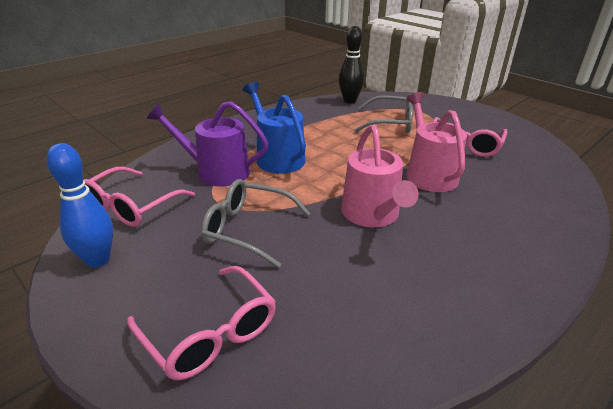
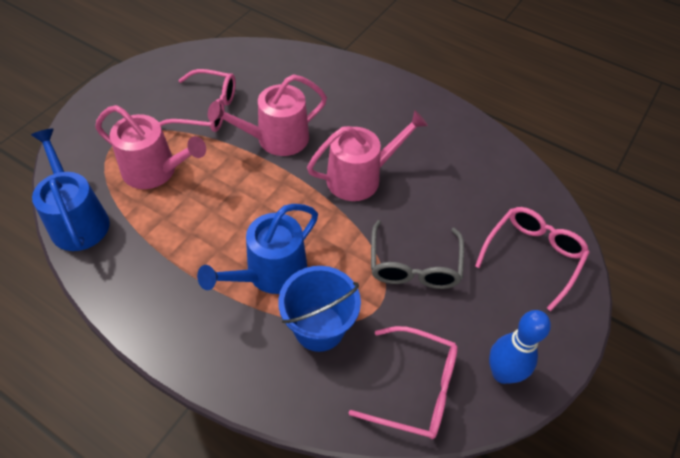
camera: 105 degrees left, 20 degrees up
(216, 171) = (319, 328): purple watering can -> blue bucket
(349, 101) = (78, 220): black bowling pin -> blue watering can
(391, 123) = (155, 171): grey glasses -> pink watering can

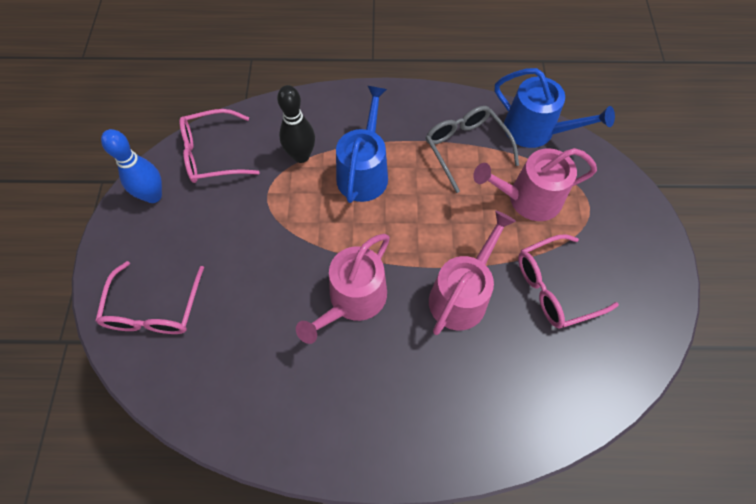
camera: 150 degrees right, 10 degrees up
(319, 328) = (301, 156): blue bucket -> black bowling pin
(414, 266) = (256, 240): grey glasses -> grey glasses (465, 148)

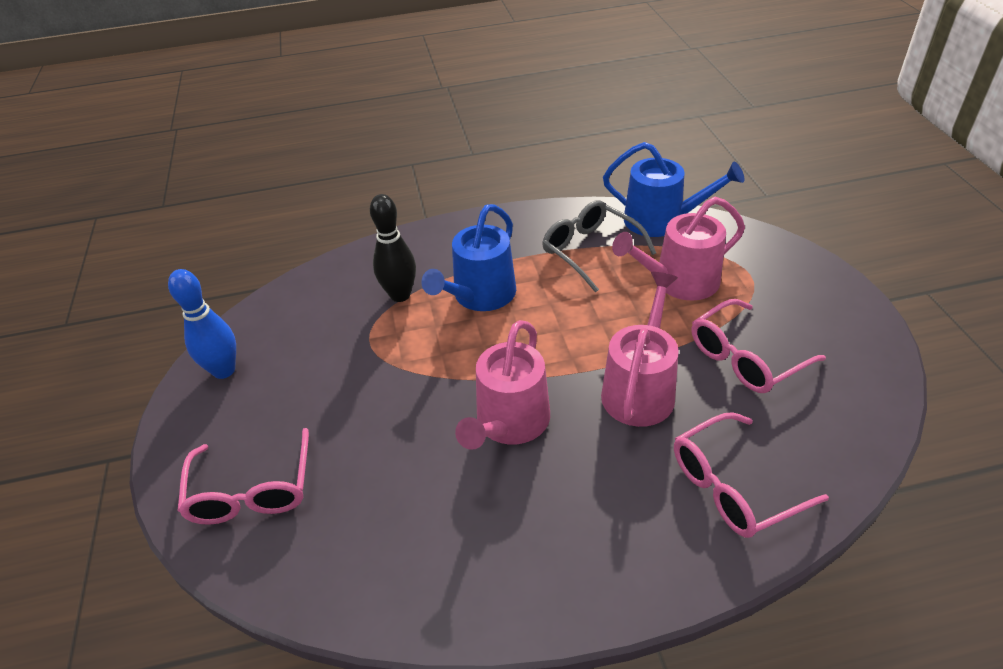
camera: 10 degrees left, 20 degrees down
(212, 154) = (290, 315): pink glasses -> pink glasses (733, 487)
(364, 172) = (480, 295): blue watering can -> blue watering can turned 150 degrees counterclockwise

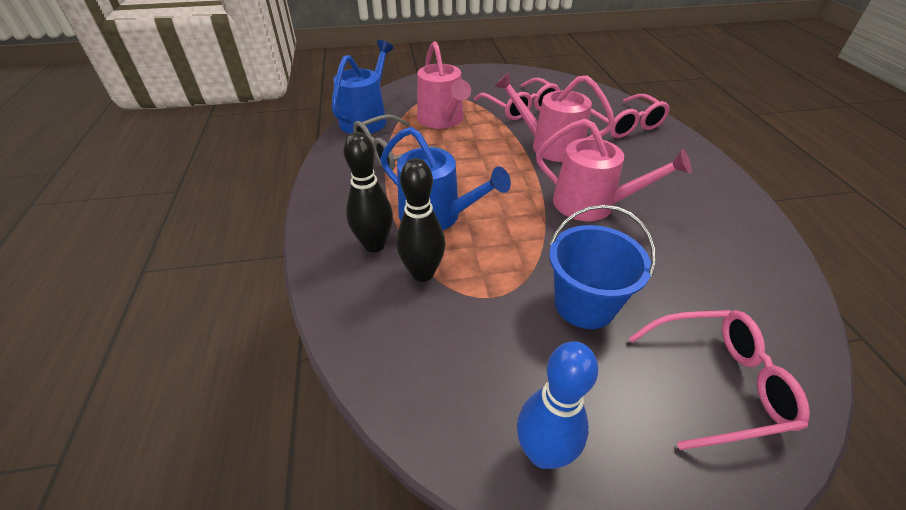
camera: 90 degrees left, 0 degrees up
(352, 403) = (584, 304): none -> blue bucket
(437, 262) = (374, 245): none -> black bowling pin

